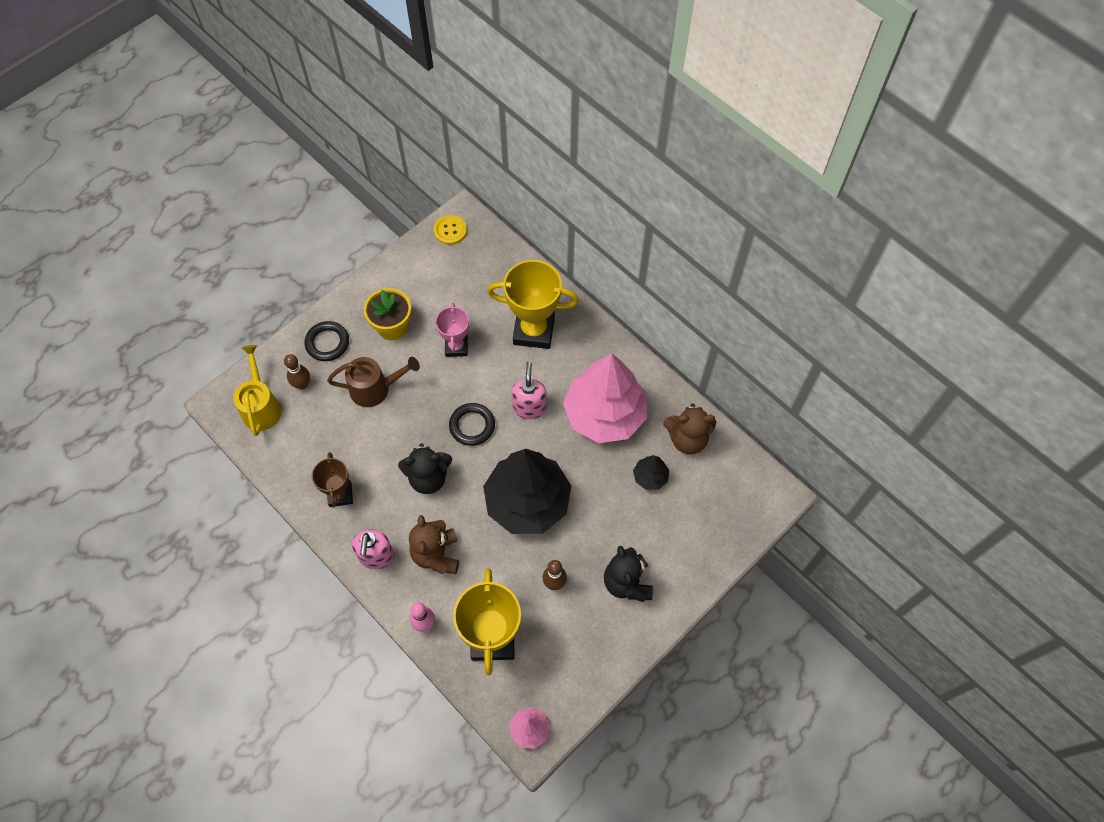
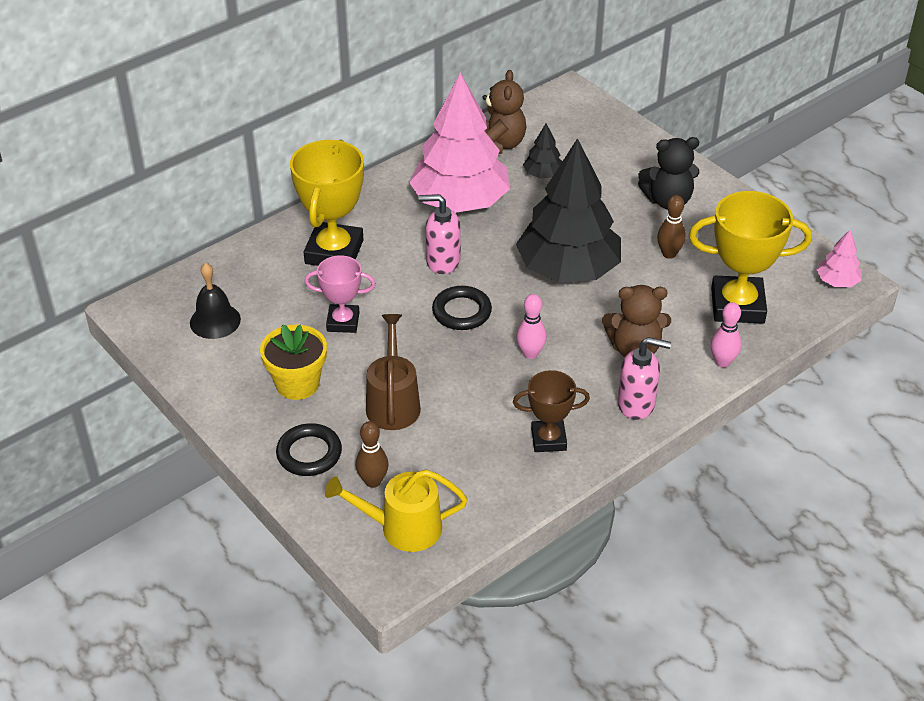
camera: 85 degrees left, 20 degrees down
(428, 477) = (530, 353): black teddy bear -> pink bowling pin
(450, 231) = (154, 322): yellow button -> none
(453, 266) = (215, 321): none -> black bell

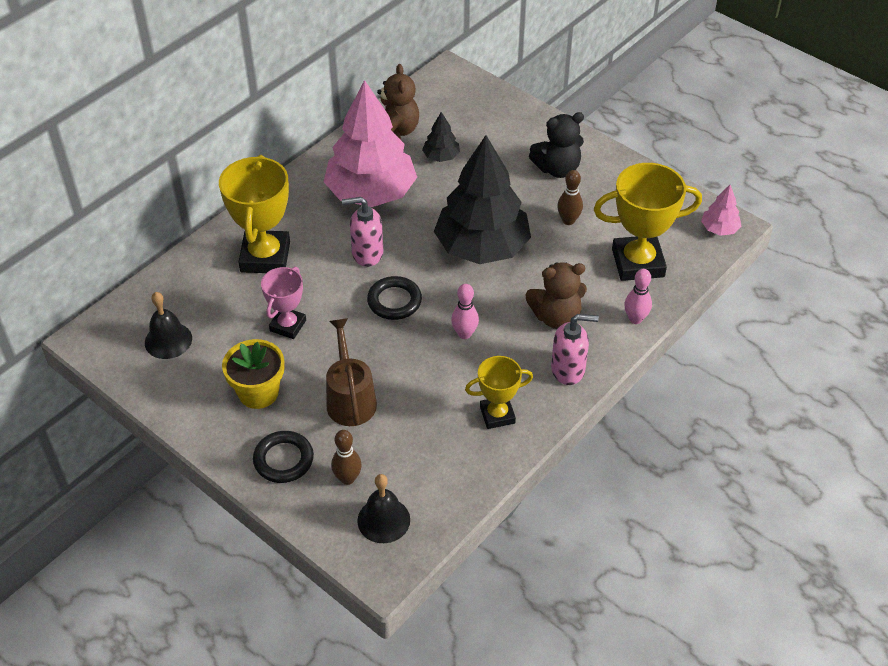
camera: 10 degrees left, 5 degrees up
(343, 322) = (288, 325): pink trophy -> pink trophy turned 60 degrees counterclockwise
(402, 528) = (383, 520): yellow watering can -> black bell
(548, 439) = (497, 415): brown trophy -> yellow trophy

